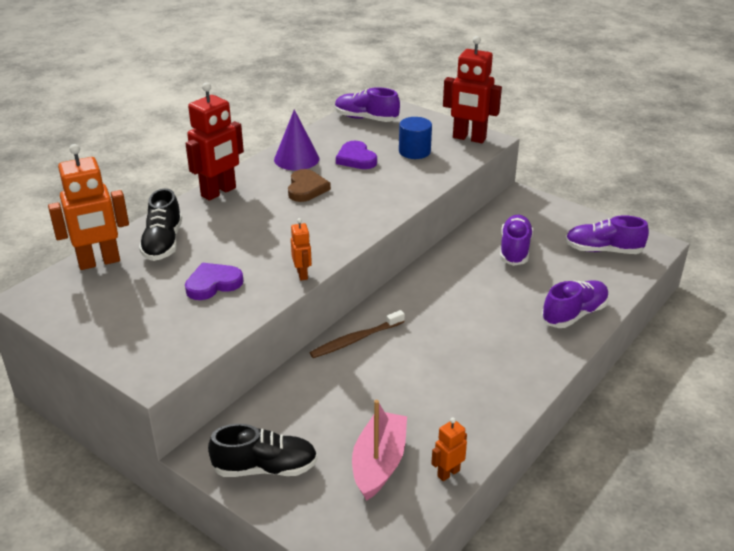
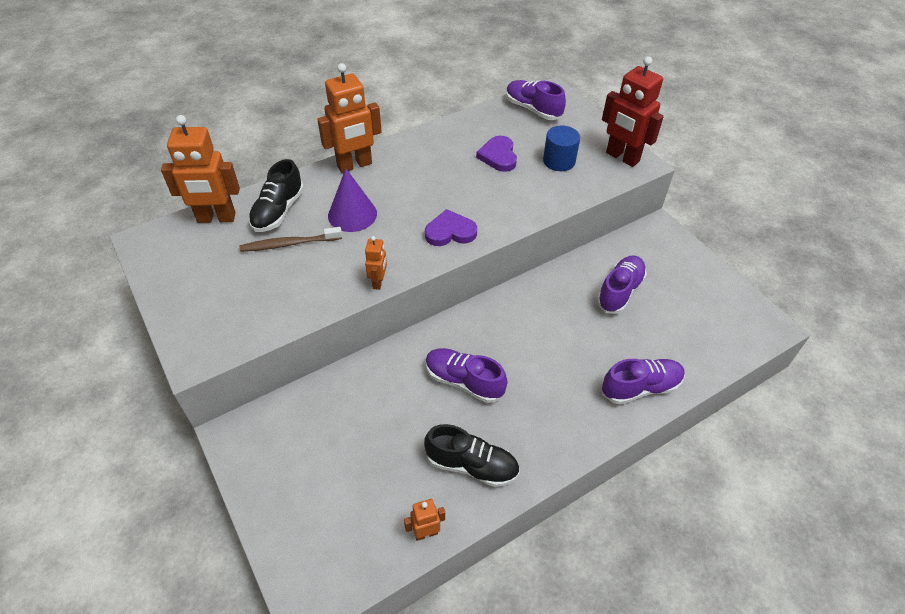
camera: 20 degrees right, 15 degrees up
(213, 284) = (296, 270): purple heart -> purple heart (450, 232)
(219, 192) = (354, 165): red robot -> orange robot
(265, 468) = (272, 468): black shoe -> black shoe (472, 465)
(296, 159) = (443, 143): purple cone -> purple cone (352, 214)
(306, 188) = (434, 181): brown heart -> none
(356, 339) = (418, 352): brown toothbrush -> brown toothbrush (289, 244)
(379, 463) = (370, 498): pink boat -> none
(603, 250) = (710, 318): purple shoe -> purple shoe (464, 381)

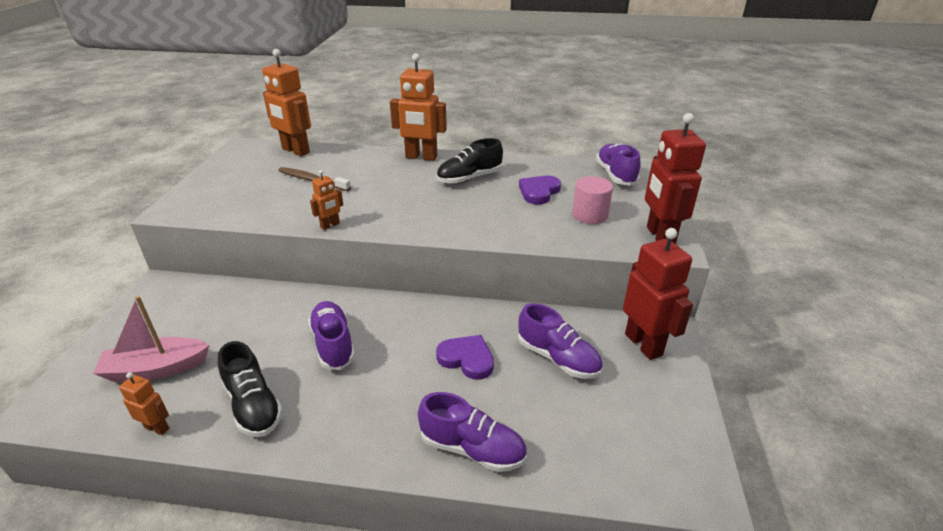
camera: 40 degrees right, 15 degrees down
(278, 211) = (334, 162): black shoe -> black shoe (469, 178)
(352, 214) = (376, 182): purple cone -> none
(353, 498) = (156, 369): none -> pink boat
(450, 232) = (427, 220): purple heart -> purple heart (467, 359)
(559, 161) = (590, 215): blue cylinder -> pink cylinder
(619, 291) = (558, 358): purple shoe -> purple shoe turned 60 degrees clockwise
(655, 248) = (644, 344): none -> red robot

